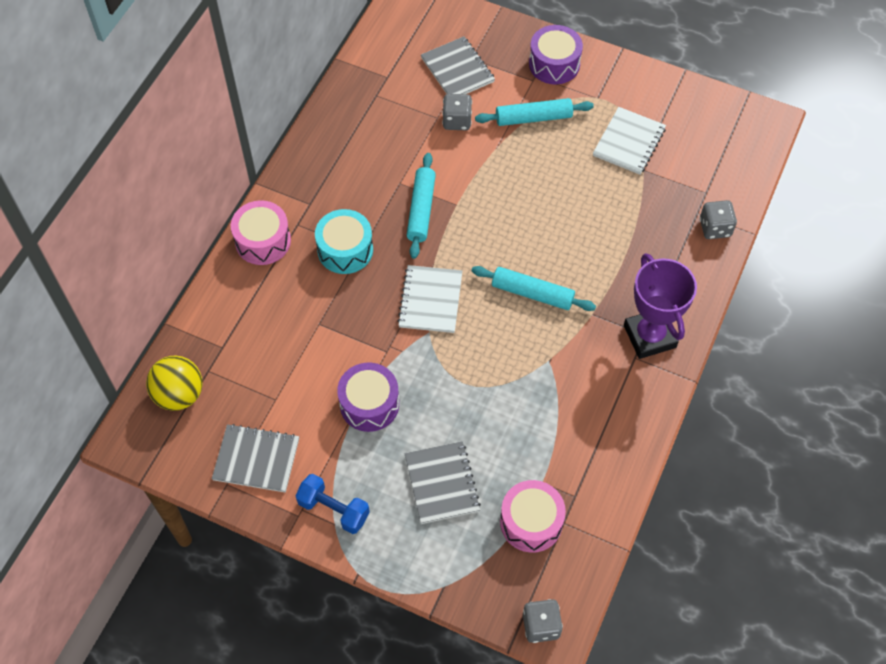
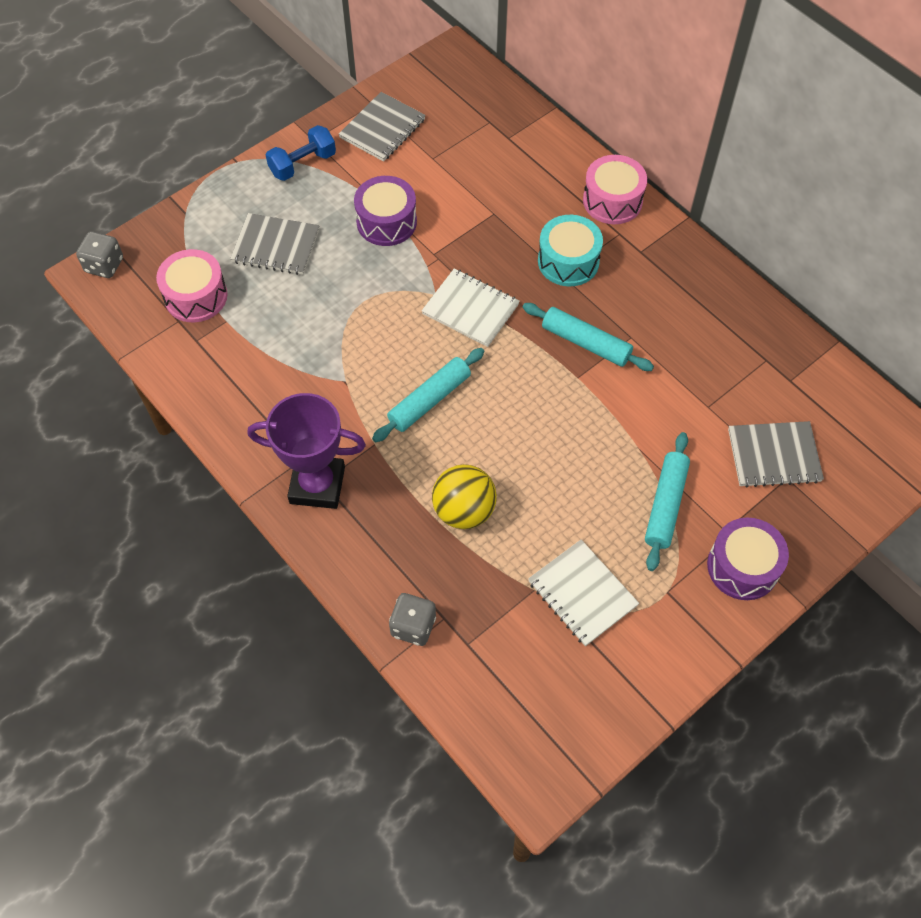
camera: 115 degrees right, 0 degrees up
(179, 394) = (476, 97): yellow ball -> yellow ball (464, 510)
(457, 121) = (695, 424): grey dice -> none

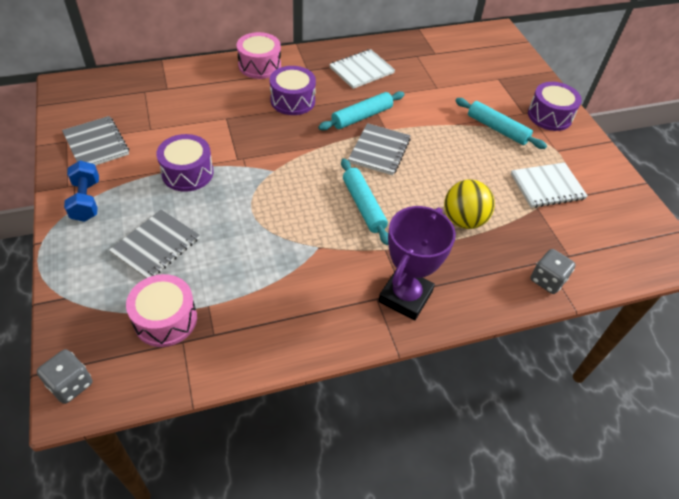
camera: 70 degrees left, 10 degrees down
(470, 309) = (299, 158): white notebook -> white notebook (361, 70)
(568, 261) = (292, 100): turquoise drum -> purple drum
(774, 456) = (482, 77): grey notebook -> grey notebook (379, 150)

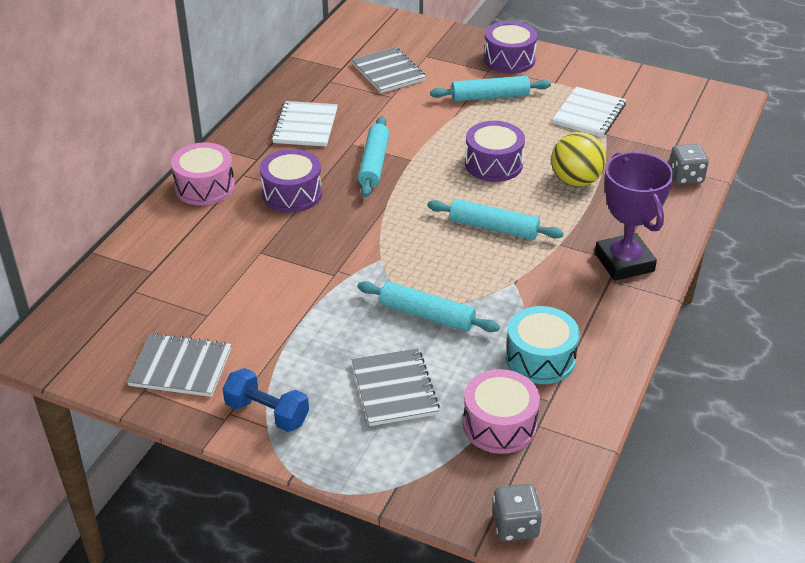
camera: 45 degrees left, 10 degrees down
(187, 173) = (313, 319): purple drum -> purple drum (493, 164)
(241, 222) = (427, 315): none -> turquoise rolling pin
(253, 305) = (540, 358): none -> turquoise drum
(379, 150) = (434, 179): grey notebook -> grey notebook (388, 72)

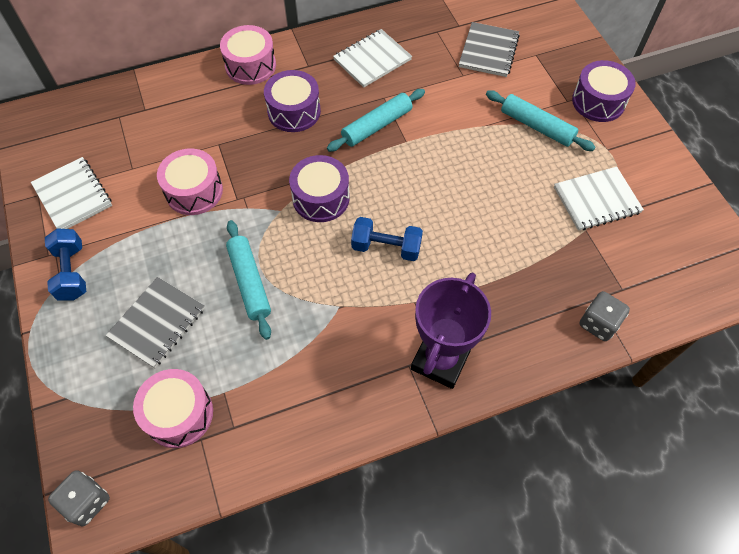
camera: 45 degrees right, 20 degrees up
(181, 367) = (73, 195): grey notebook -> white notebook
(289, 293) = (194, 191): none -> pink drum
(493, 164) = (459, 190): purple drum -> purple drum (321, 198)
(493, 228) = (386, 247): turquoise rolling pin -> blue dumbbell
(540, 358) = (272, 387): turquoise drum -> none
(575, 181) = (501, 255): yellow ball -> none

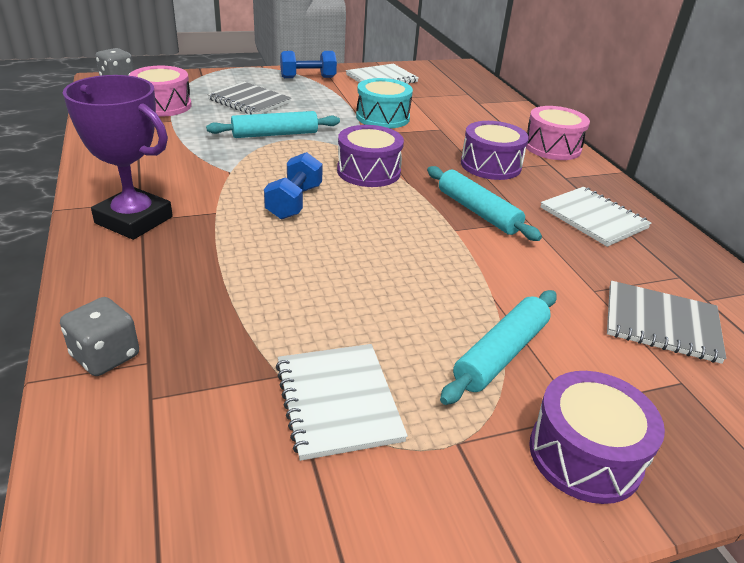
camera: 90 degrees right, 25 degrees down
(194, 191) = (382, 117): pink drum -> turquoise drum

